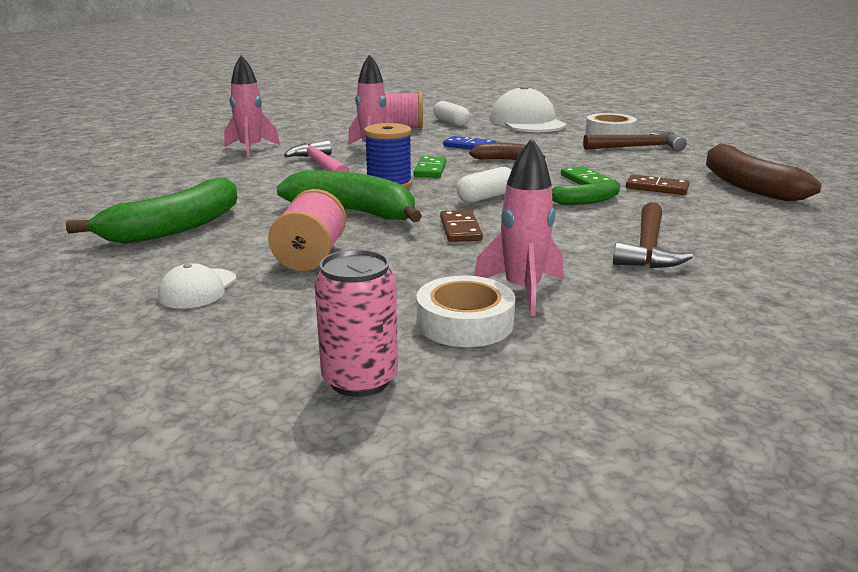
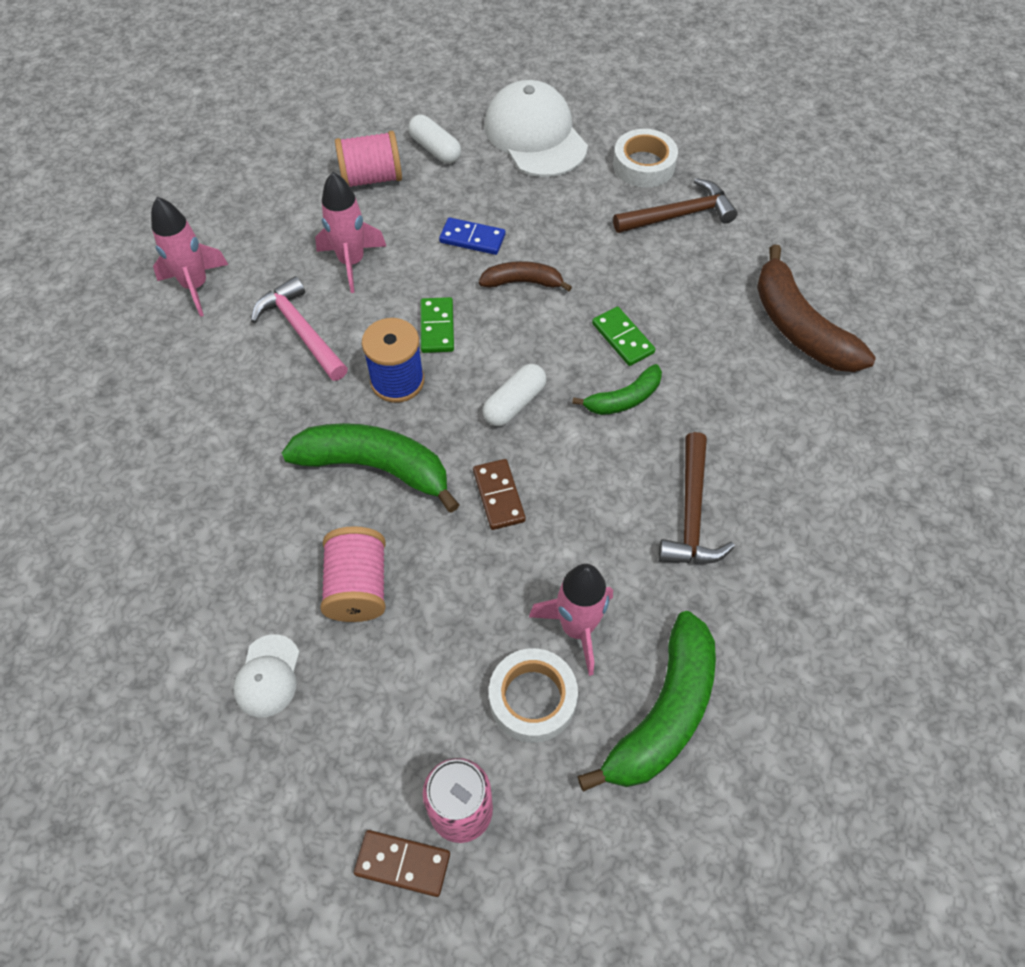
camera: 10 degrees left, 35 degrees up
(175, 228) = (190, 540): green banana -> green banana (663, 713)
(657, 188) = (701, 348): brown domino -> brown domino (403, 863)

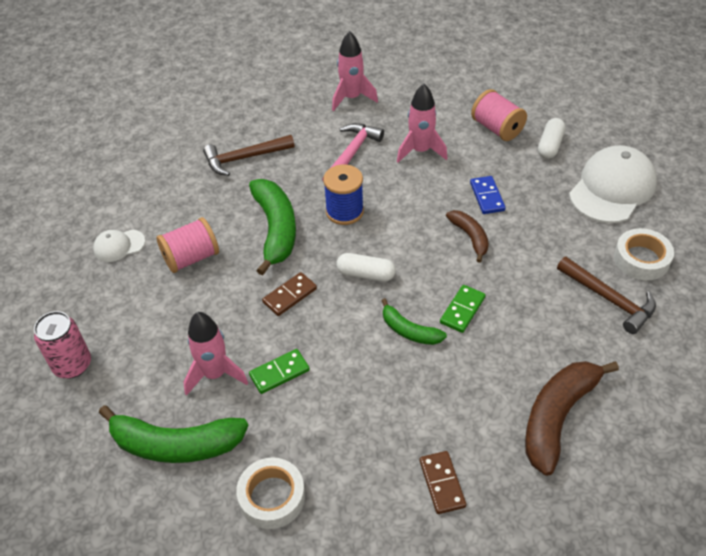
camera: 65 degrees right, 10 degrees down
(403, 863) = (33, 351): brown domino -> brown domino (442, 483)
(437, 327) = (399, 211): green domino -> green domino (279, 373)
(532, 699) = (156, 370): white tape -> white tape (272, 497)
(691, 513) = (337, 405): brown hammer -> brown hammer (244, 158)

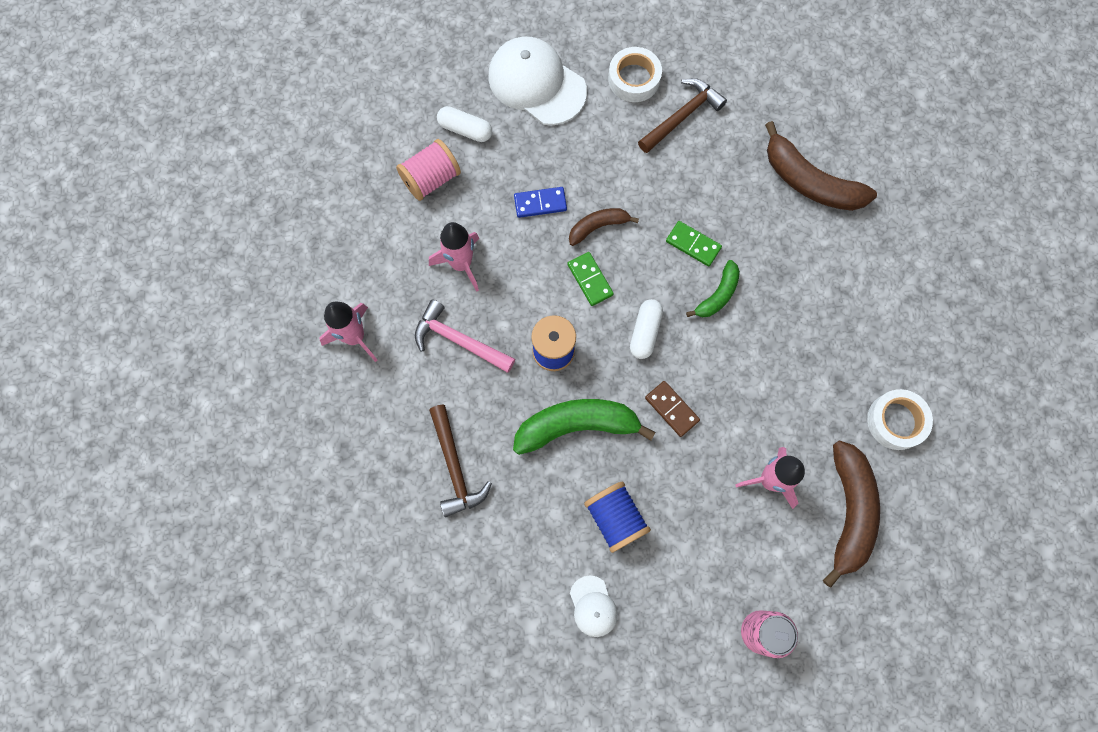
camera: 90 degrees left, 25 degrees up
(175, 445) = (848, 512): green banana -> brown banana
(191, 258) = (615, 518): pink spool -> blue spool
(279, 373) = (767, 417): green domino -> green domino (590, 279)
(442, 483) = (876, 280): brown domino -> none

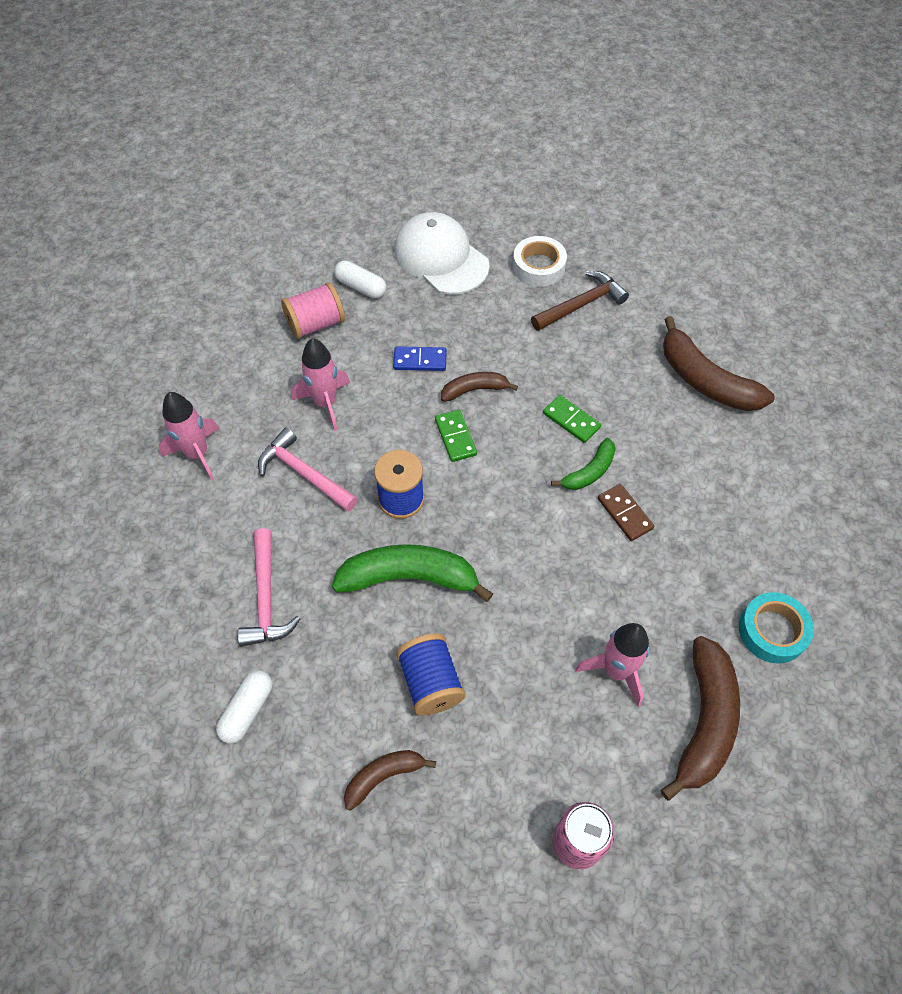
camera: 10 degrees right, 15 degrees down
(454, 467) = (266, 597): brown hammer -> pink hammer
(593, 606) = (383, 776): white cap -> brown banana
(645, 332) = (503, 496): white capsule -> white capsule (247, 710)
(672, 409) = (518, 577): brown domino -> brown domino (625, 513)
(896, 421) = (772, 631): white tape -> turquoise tape

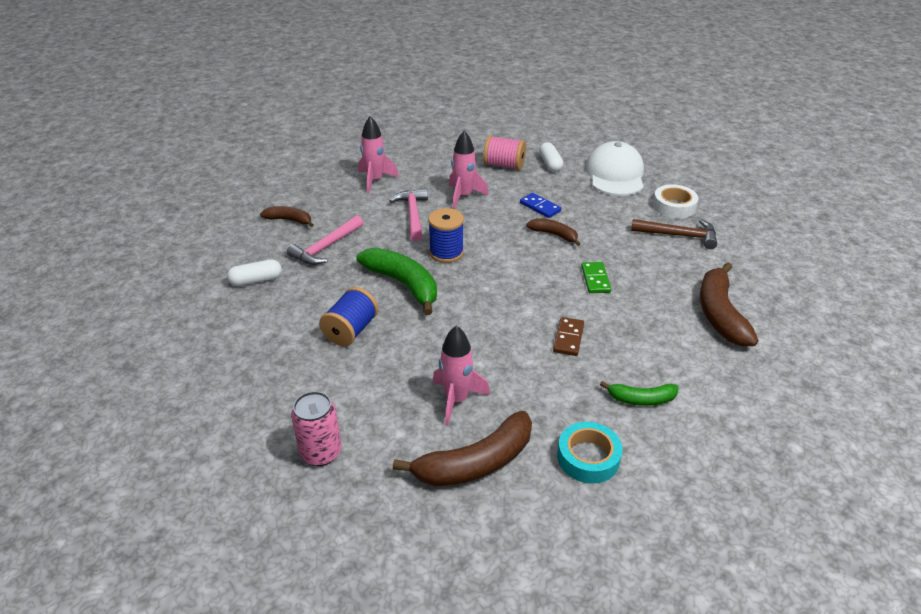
camera: 45 degrees right, 20 degrees down
(383, 776) = (273, 348): brown banana -> brown banana (289, 220)
(455, 437) = (513, 247): green domino -> none
(589, 472) = (573, 307): green banana -> green banana (641, 399)

